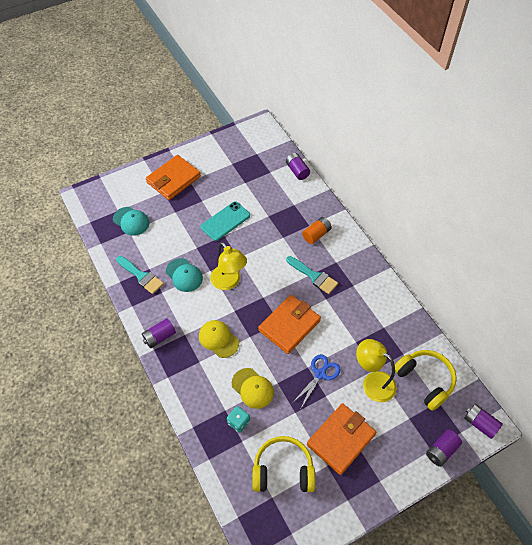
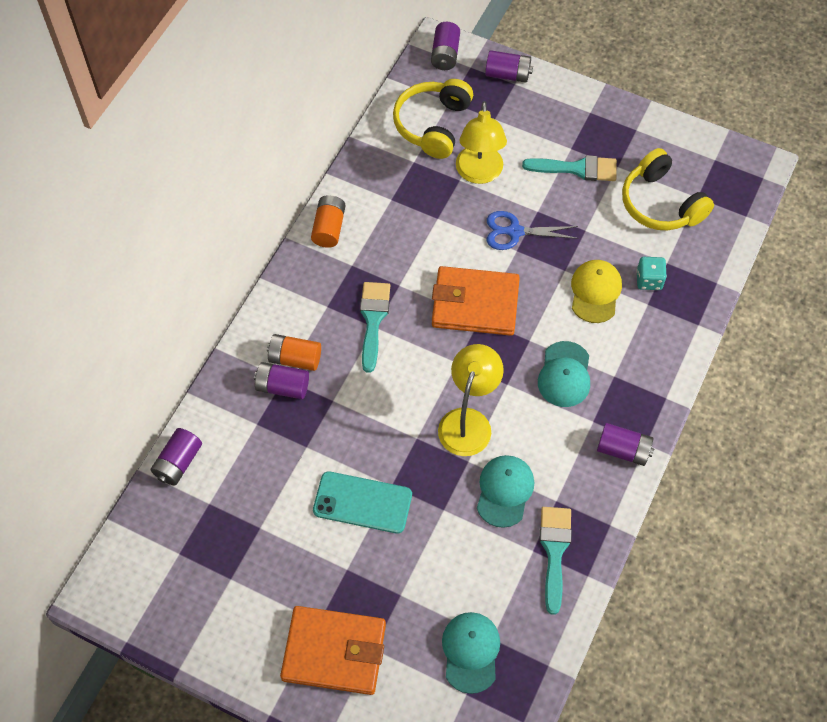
camera: 125 degrees left, 5 degrees up
(218, 339) = (564, 374): yellow cap -> turquoise cap
(305, 222) = (282, 387): none -> purple battery
(341, 439) = (577, 169): orange wallet -> turquoise brush
(383, 288) = (329, 228): none -> orange battery

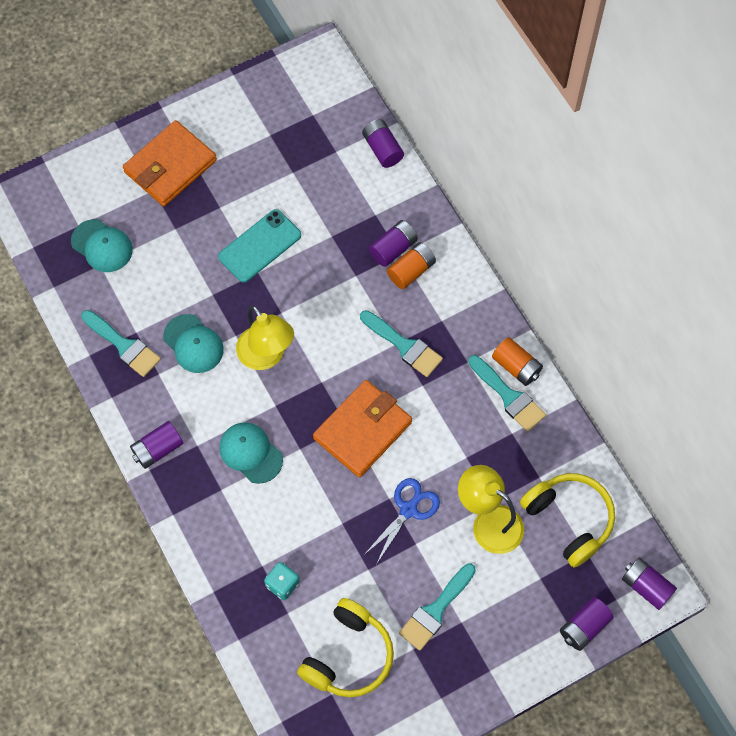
camera: 125 degrees right, 5 degrees up
(360, 218) = (509, 396): none -> turquoise brush
(595, 292) = (304, 532): yellow cap -> none
(661, 203) = (348, 655): yellow headphones -> yellow headphones turned 120 degrees clockwise

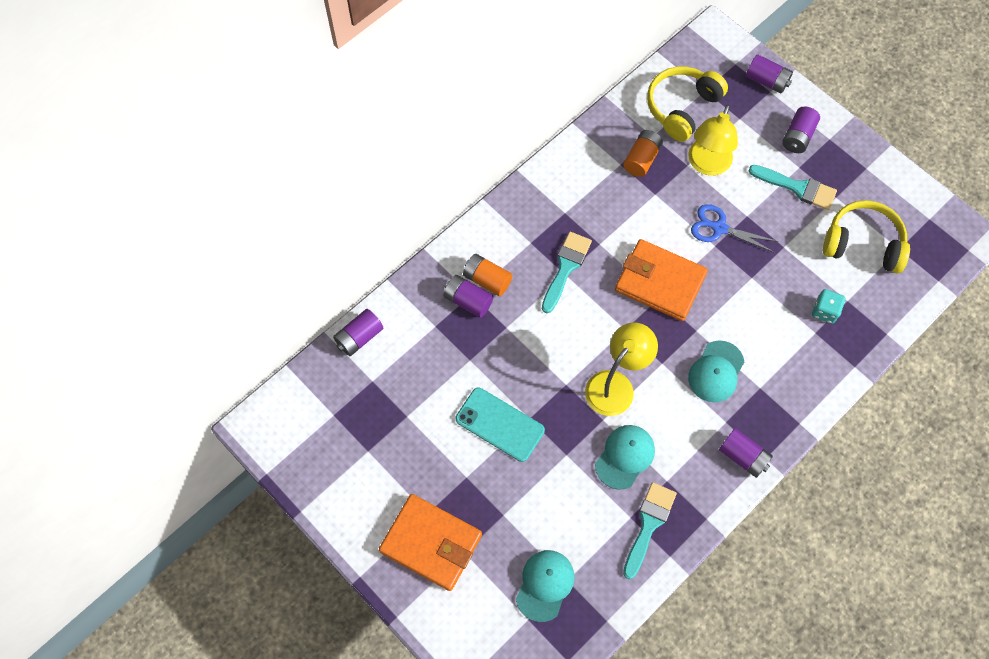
camera: 105 degrees left, 0 degrees up
(509, 396) = (587, 173): turquoise brush -> none
(516, 366) = (557, 173): orange battery -> orange battery (641, 159)
(646, 586) = (716, 45): purple battery -> purple battery (798, 136)

